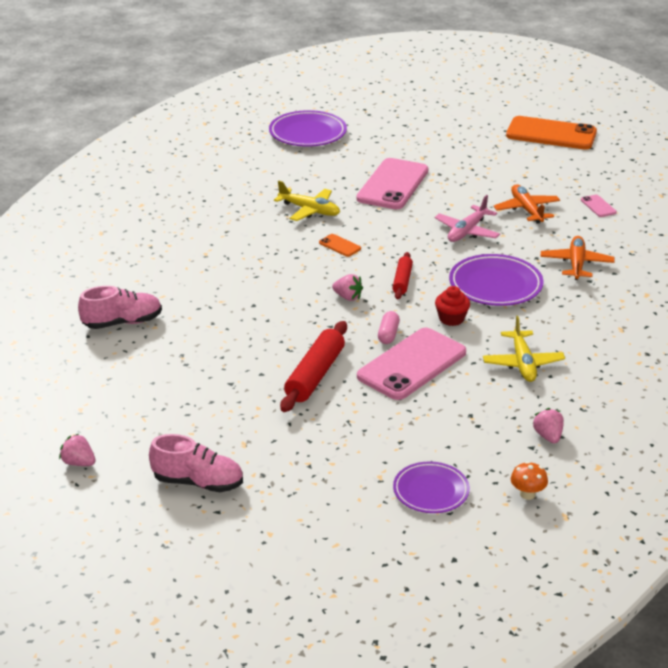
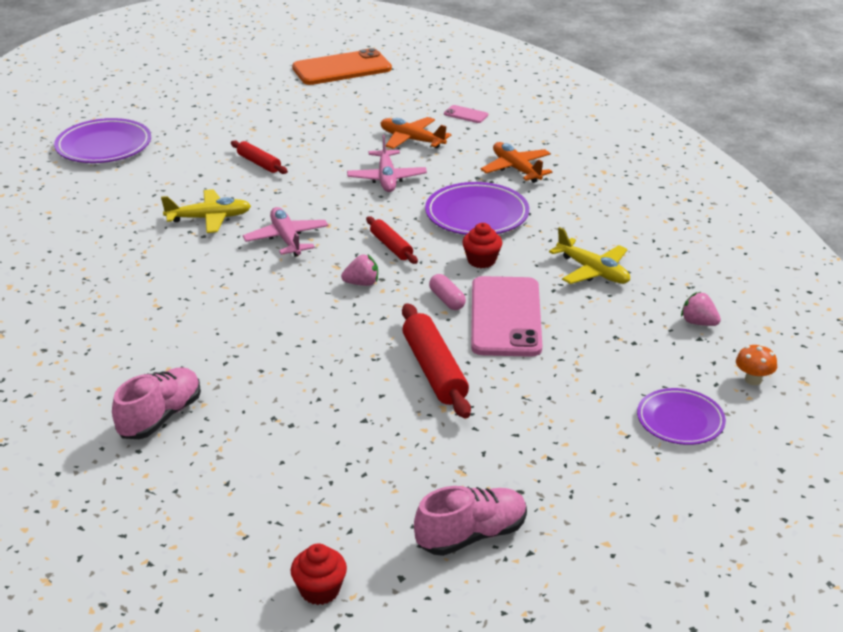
camera: 40 degrees left, 0 degrees up
(79, 463) = (320, 590): pink strawberry -> red cupcake
(340, 245) = (286, 239): orange phone -> pink plane
(392, 185) = (259, 163): pink phone -> red rolling pin

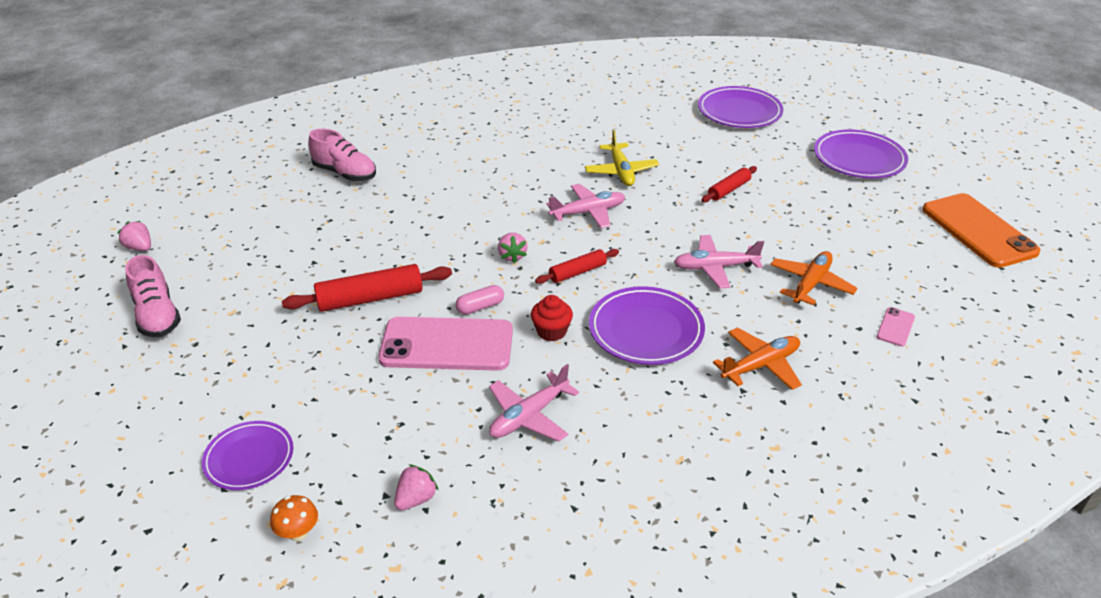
camera: 90 degrees right, 5 degrees up
(219, 99) = (859, 159): none -> purple plate
(320, 590) = (140, 248): red cupcake -> pink strawberry
(593, 271) = (529, 416): yellow plane -> pink plane

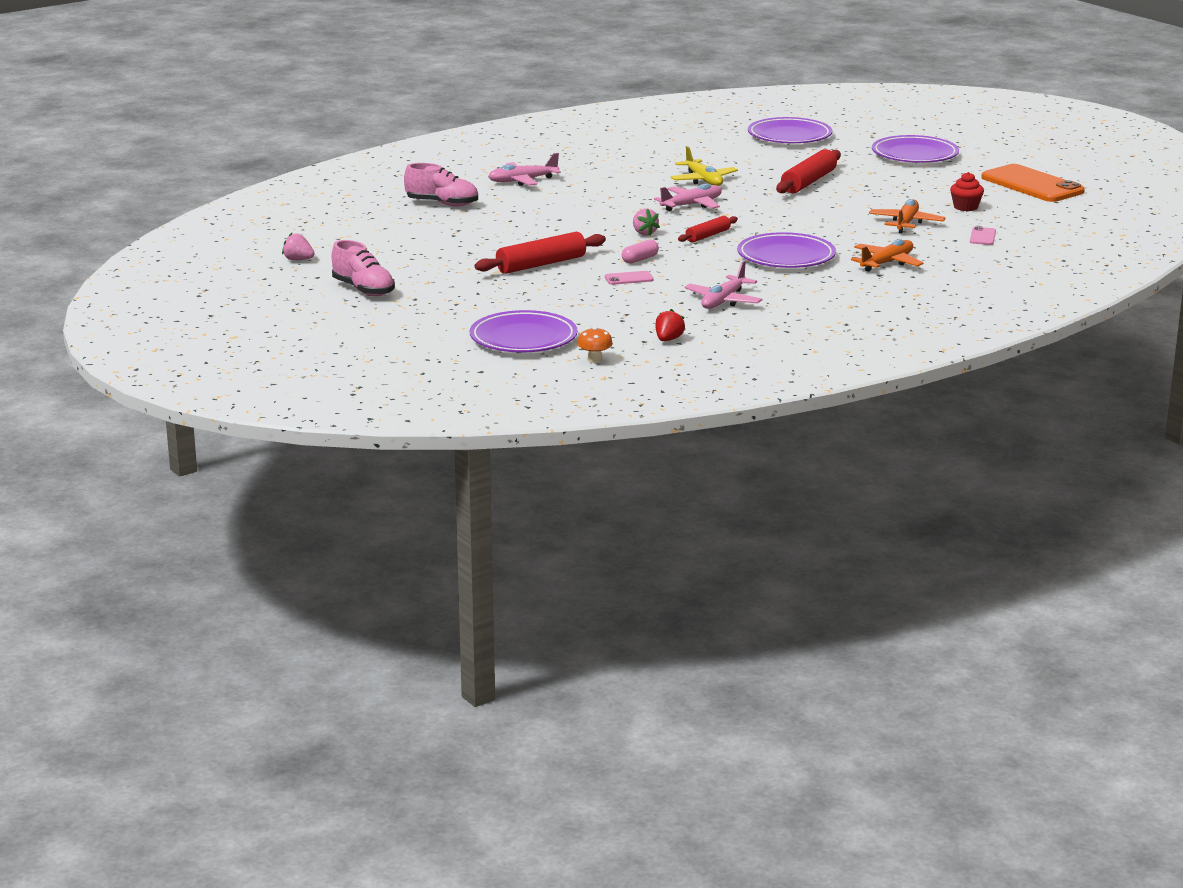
camera: 15 degrees left, 15 degrees down
(249, 458) = (523, 338): purple plate -> purple plate, size x1.51
(416, 499) = (668, 340): pink strawberry -> red strawberry
(447, 344) = (629, 278): pink phone -> pink phone, size x0.42
(551, 331) = (709, 264): red cupcake -> red cupcake (965, 207)
(715, 267) = (822, 223): pink plane -> pink plane (522, 181)
(728, 190) = (808, 182): red rolling pin -> red rolling pin, size x1.68

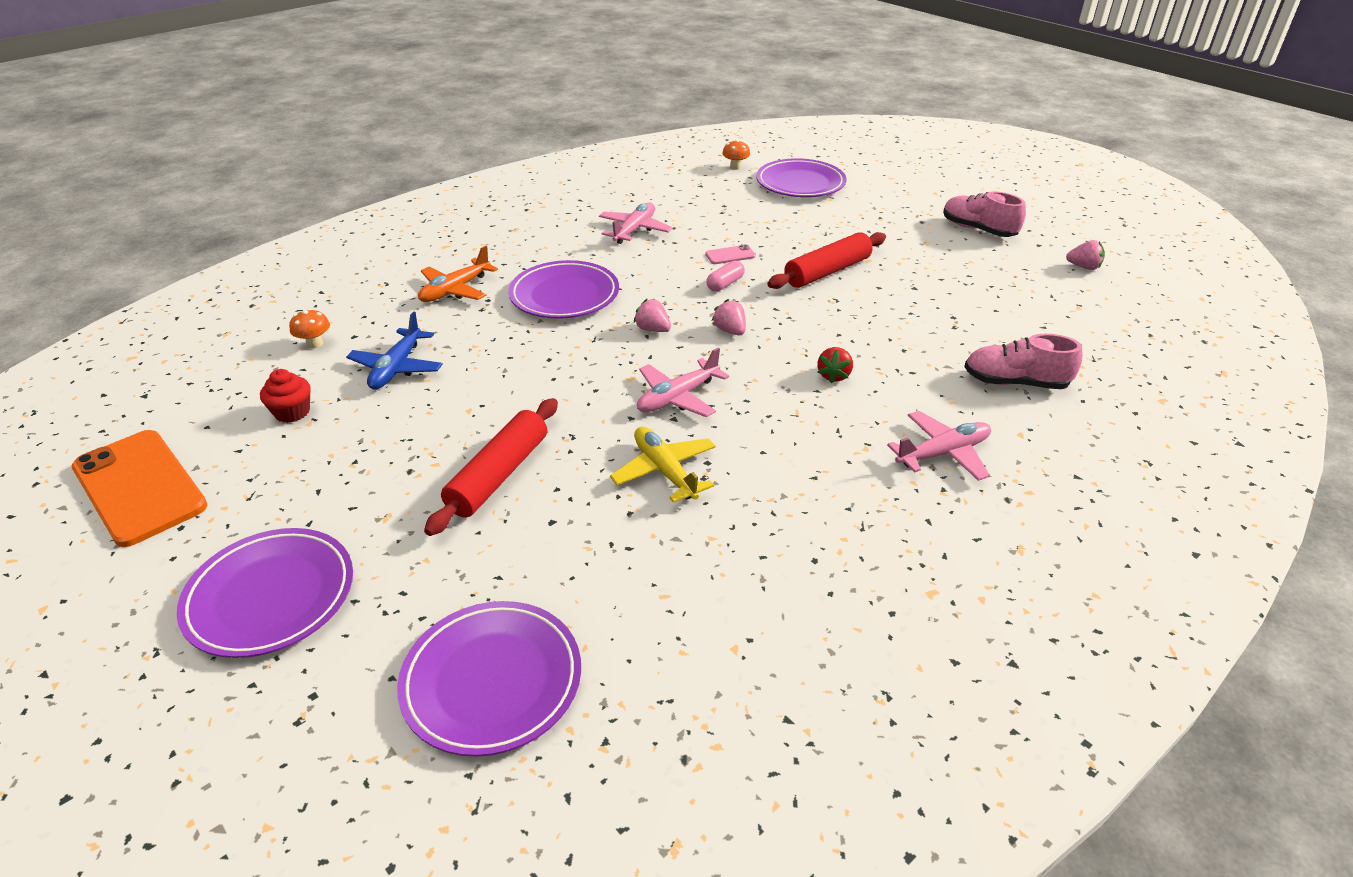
camera: 175 degrees right, 15 degrees up
(668, 340) = (680, 187): red strawberry -> red strawberry (834, 375)
(708, 236) = (652, 329): red rolling pin -> pink strawberry
(906, 223) = (397, 368): orange plane -> blue plane
(983, 237) = (315, 344): pink phone -> orange mushroom

